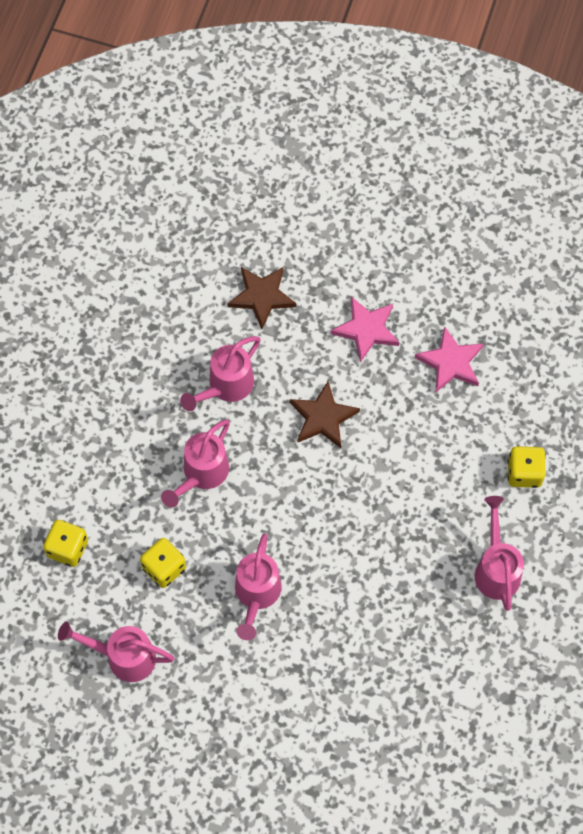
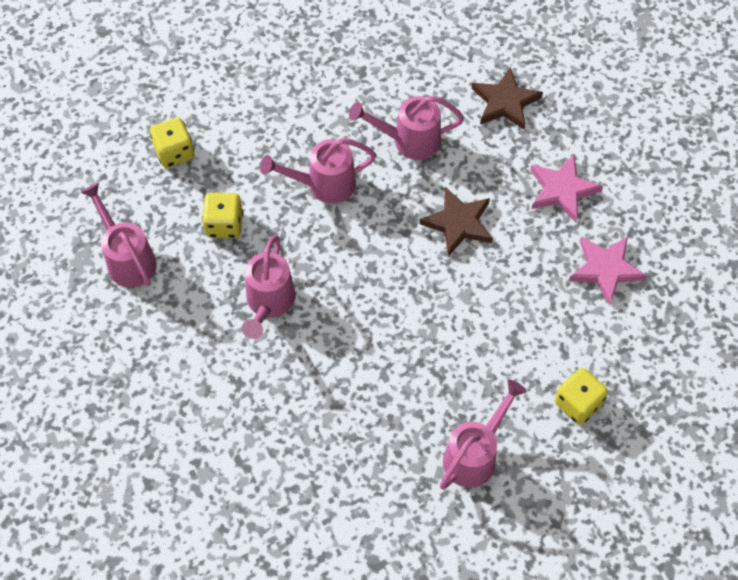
camera: 45 degrees right, 5 degrees down
(256, 594) = (269, 303): pink watering can -> pink watering can turned 45 degrees counterclockwise

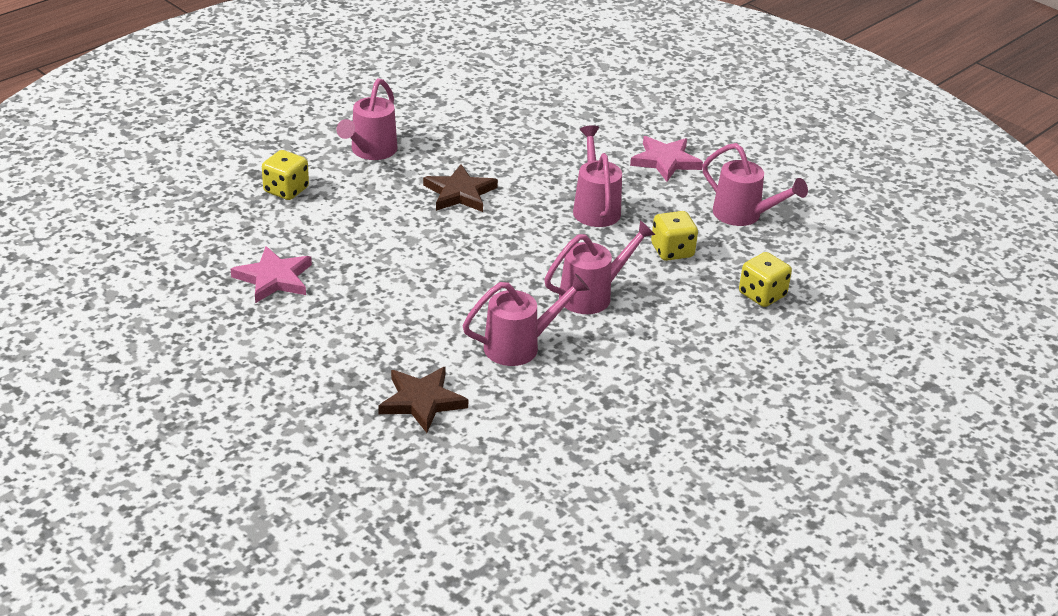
camera: 160 degrees right, 25 degrees down
(458, 223) = (438, 288): brown star -> brown star (460, 193)
(562, 190) = (333, 332): pink star -> pink star (665, 161)

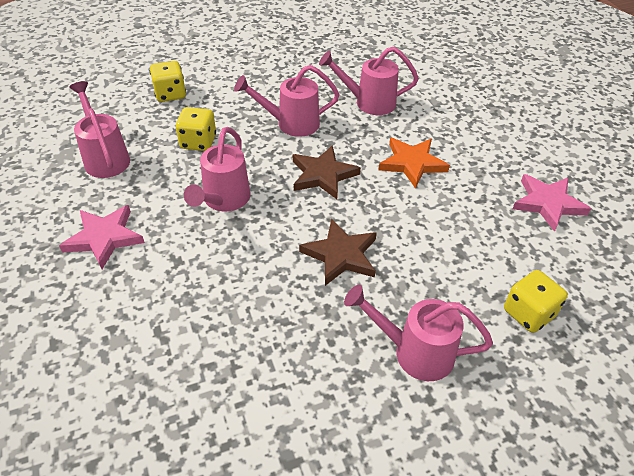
camera: 155 degrees left, 10 degrees up
(371, 151) = (415, 352): pink watering can -> pink watering can turned 120 degrees counterclockwise
(422, 401) = (451, 86): brown star -> brown star (323, 175)
(431, 284) = (412, 163): none -> orange star

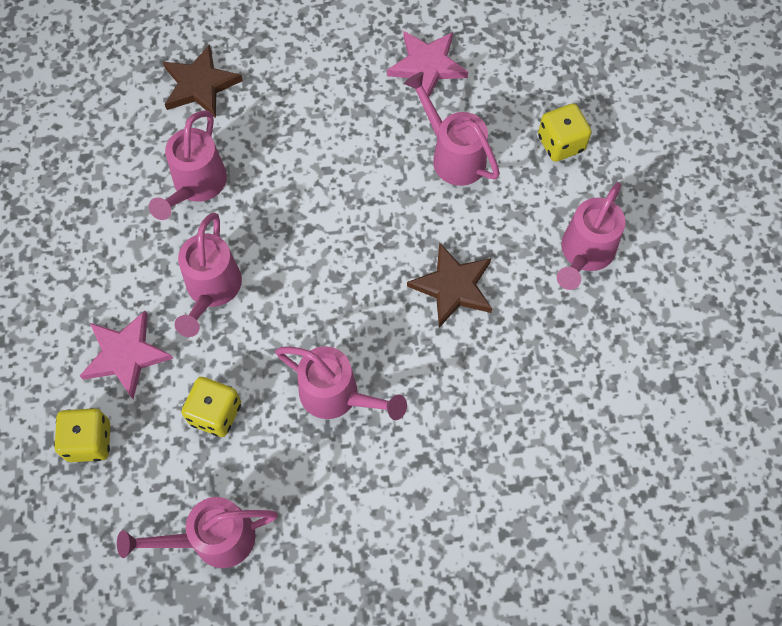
camera: 75 degrees left, 20 degrees up
(104, 238) = (367, 541): pink star -> pink star (126, 355)
(323, 175) = (322, 275): brown star -> brown star (200, 85)
(412, 163) = (329, 173): orange star -> none
(469, 235) = (453, 156): none -> pink watering can

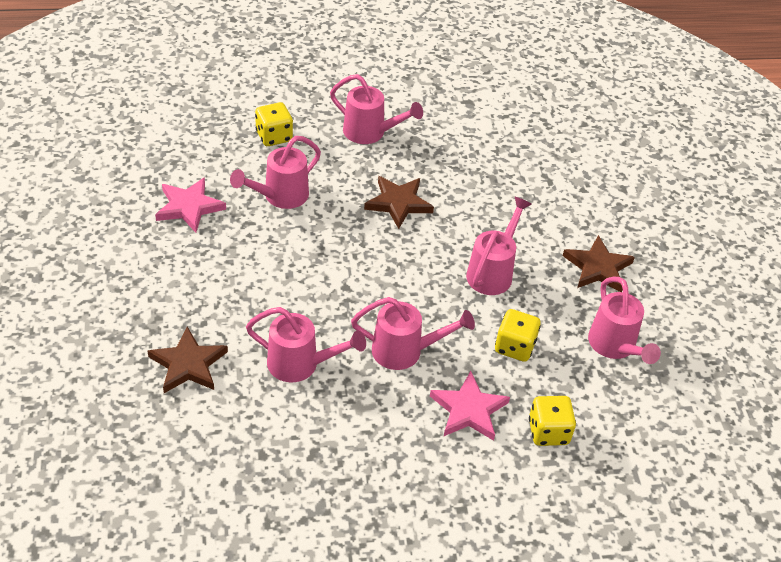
camera: 95 degrees left, 20 degrees down
(350, 535) = (598, 268): none -> brown star

